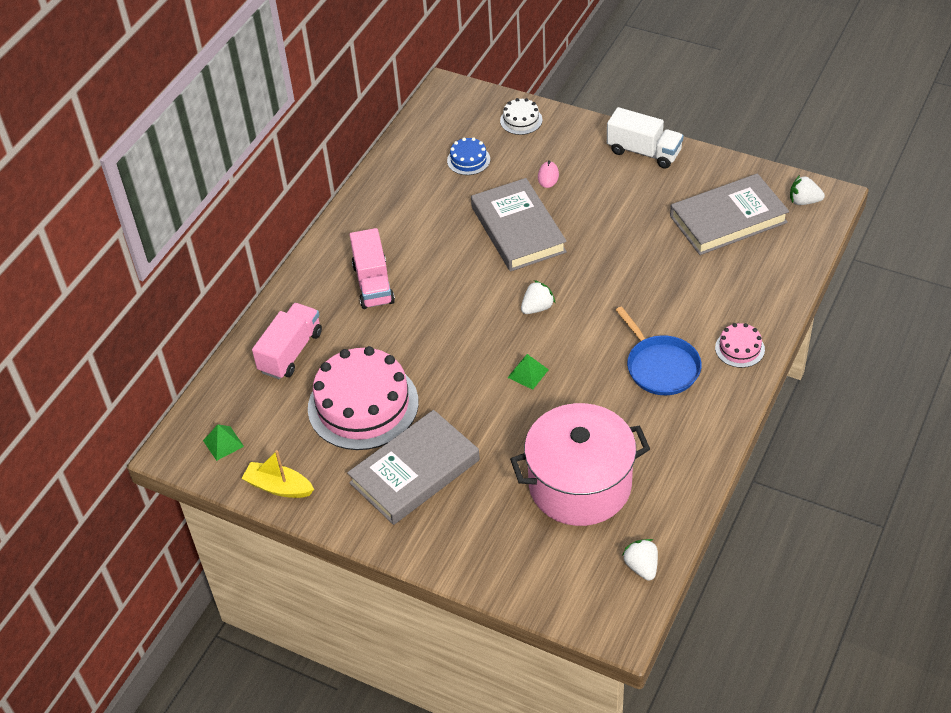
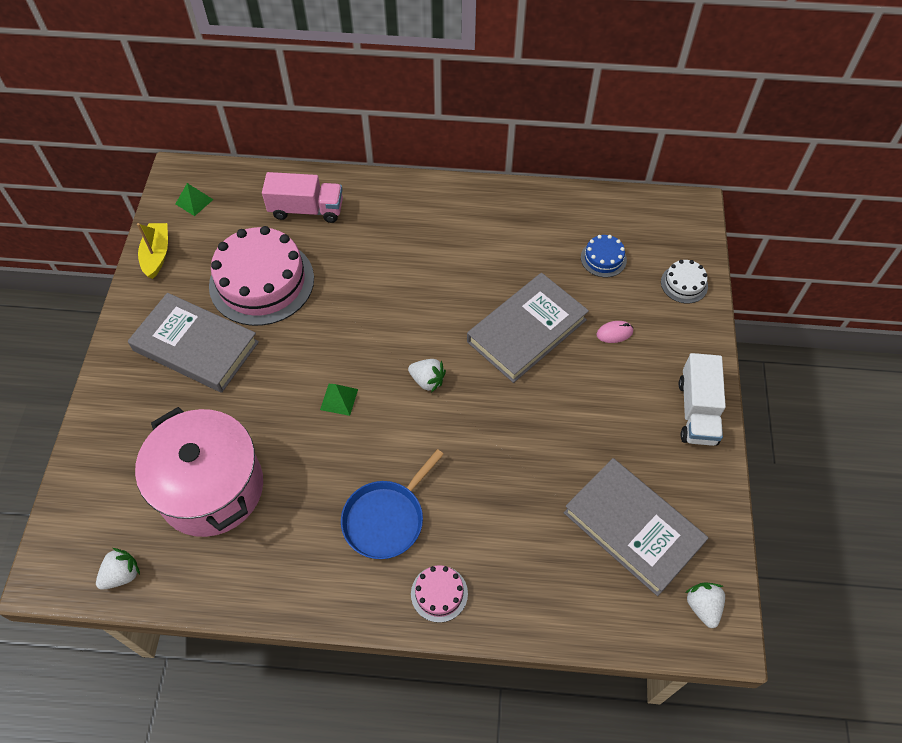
camera: 65 degrees right, 10 degrees up
(373, 283) = (408, 239): pink truck -> none

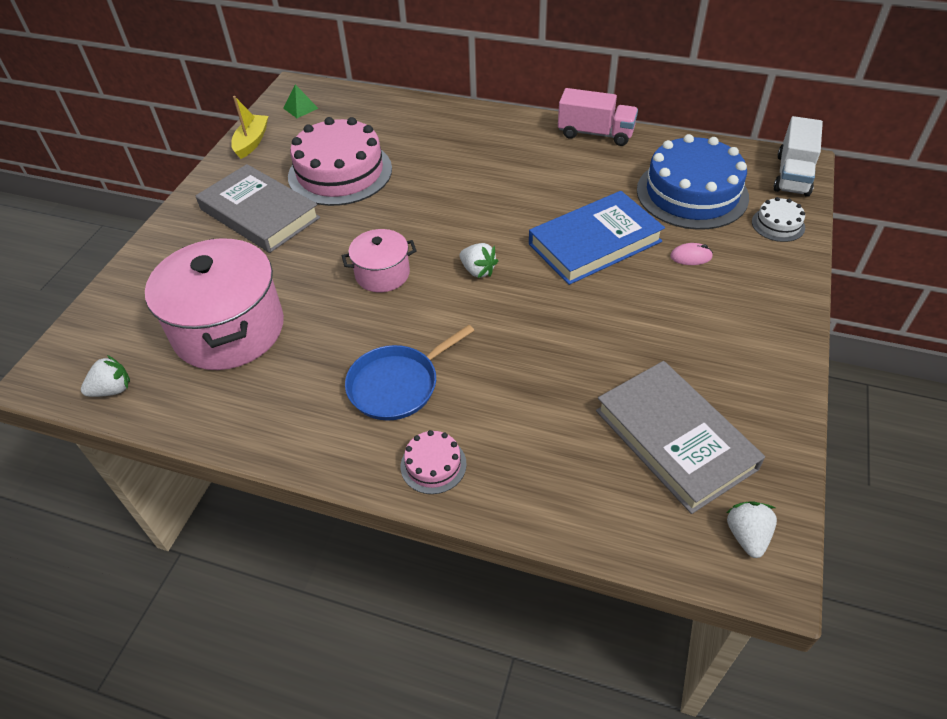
camera: 15 degrees right, 10 degrees down
(306, 209) = (401, 124): pink truck -> pink truck (595, 133)
(339, 399) = (382, 274): green pyramid -> pink pot
(527, 331) = (595, 243): grey book -> blue book
(603, 258) = (692, 193): blue cake -> blue cake, size x2.23
(697, 411) = (773, 339): white truck -> white truck (792, 175)

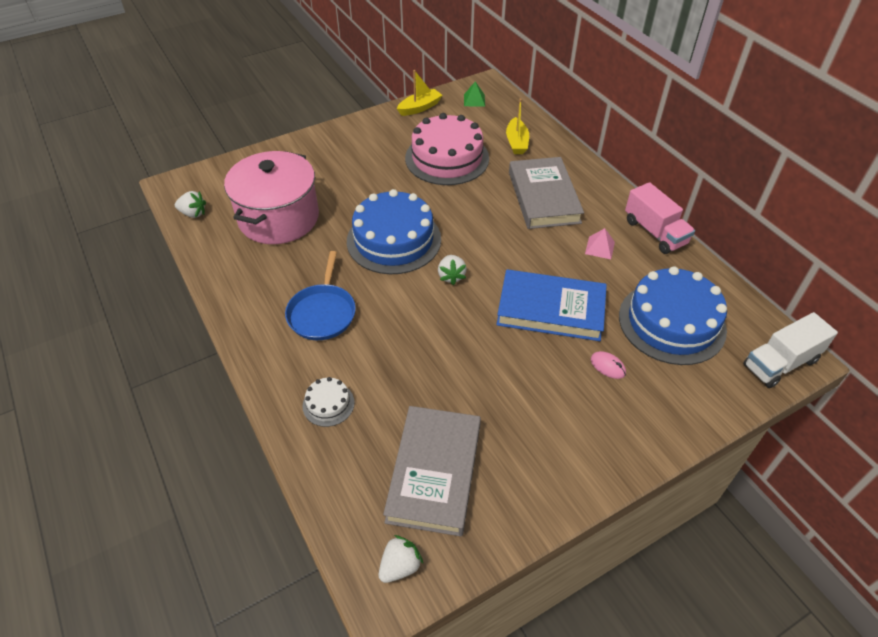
camera: 40 degrees right, 0 degrees up
(260, 214) = (372, 157): grey book -> grey book (543, 197)
(382, 274) = (394, 240): pink pot -> blue cake
(390, 124) = (516, 142): none -> yellow boat
(397, 384) = (322, 313): blue pan -> blue pan turned 90 degrees counterclockwise
(433, 465) = (285, 373): pink cake -> none
(570, 170) = (599, 248): none -> pink pyramid
(778, 224) = (711, 391): white cake -> white cake (328, 404)

